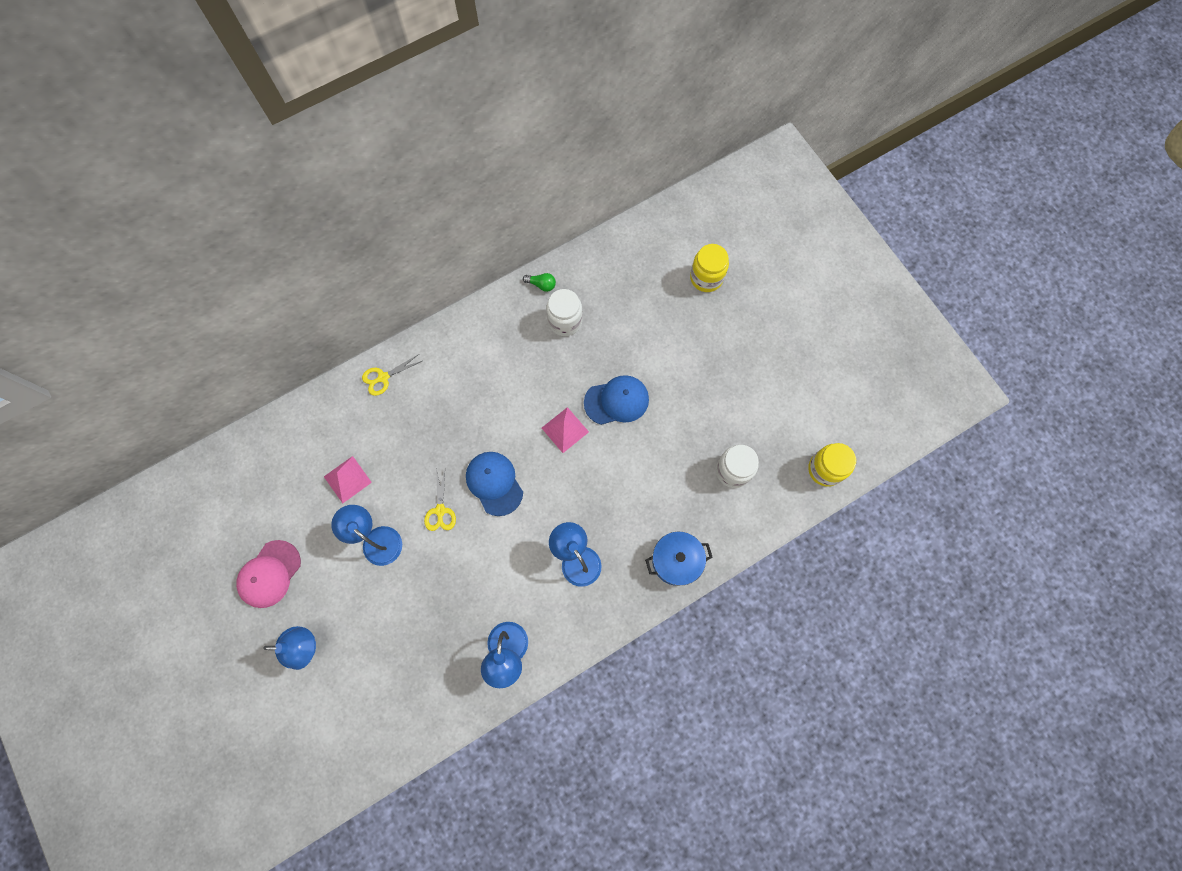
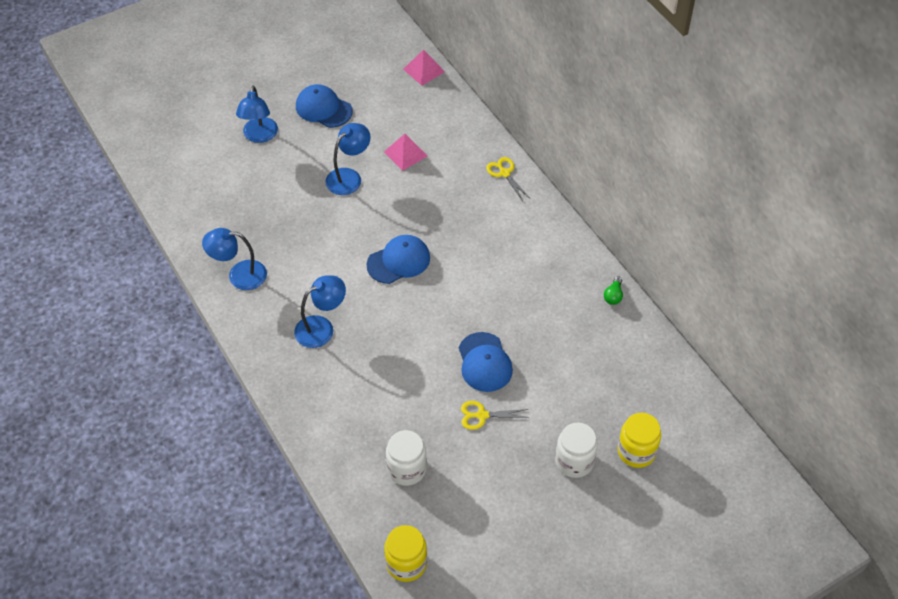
camera: 90 degrees right, 20 degrees down
(269, 574) = (323, 109): pink cap -> blue cap
(440, 510) = (373, 221): yellow scissors -> yellow scissors (482, 415)
(565, 321) = (572, 317): white jar -> white jar (574, 461)
(565, 430) = (453, 317): pink pyramid -> pink pyramid (424, 70)
(676, 560) = (313, 413): blue pot -> none

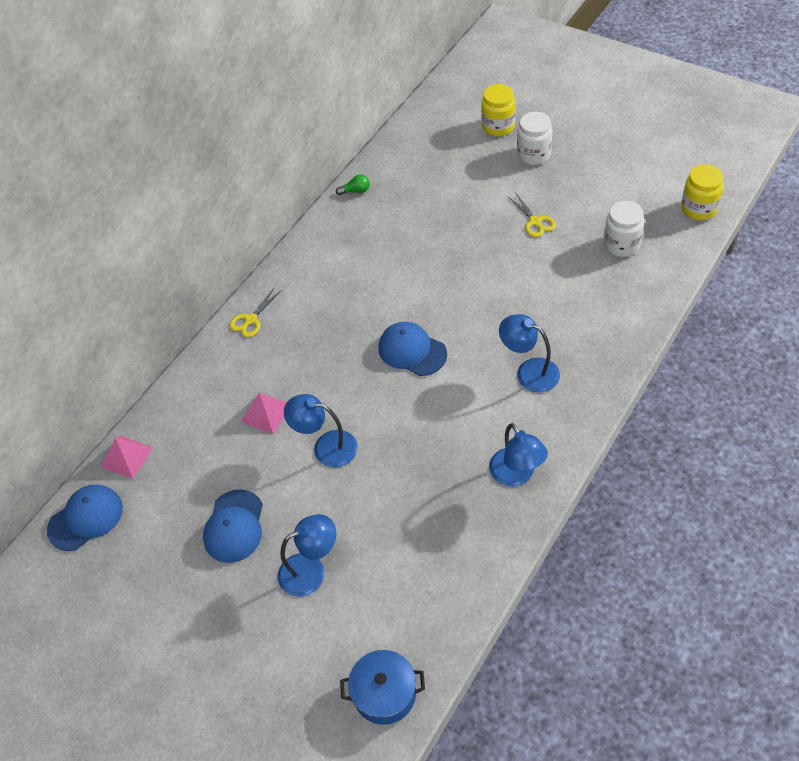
camera: 110 degrees left, 0 degrees up
(150, 142) = (385, 693): none -> blue pot
(484, 362) = (482, 241): blue cap -> blue cap (85, 518)

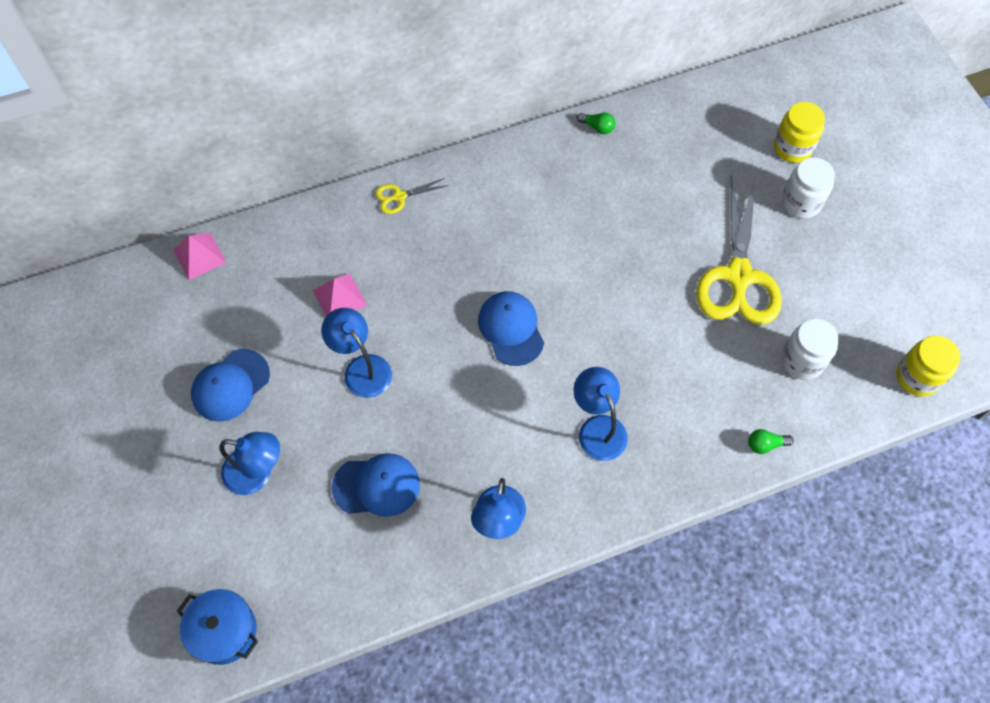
camera: 30 degrees right, 10 degrees up
(85, 518) = (127, 289): blue cap -> blue cap (376, 486)
(535, 222) = (738, 276): yellow scissors -> yellow scissors, size x2.29
(645, 308) = (765, 444): none -> green light bulb

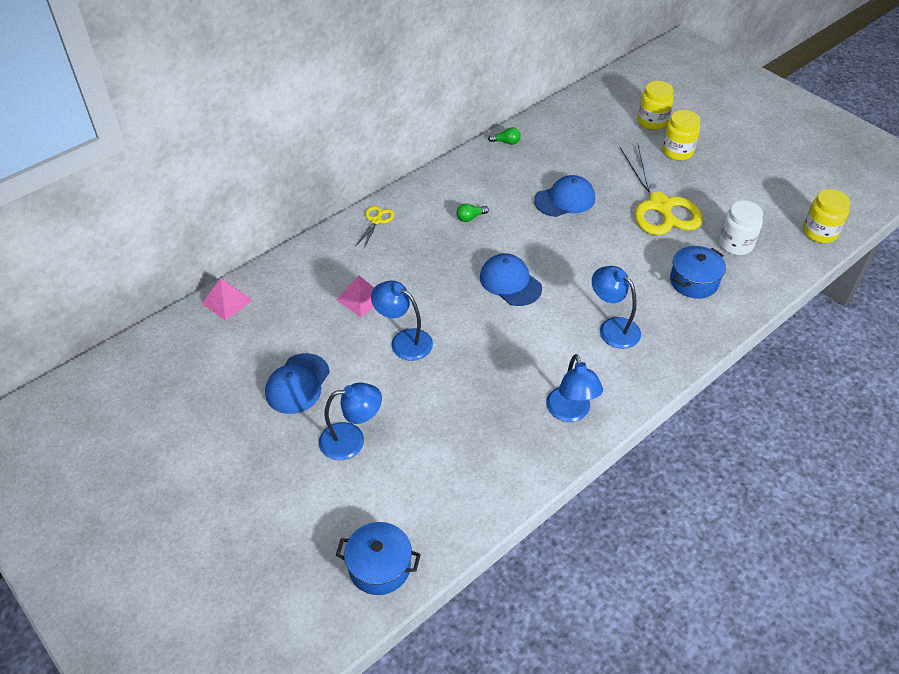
camera: 20 degrees left, 15 degrees down
(376, 486) = (458, 418): blue cap -> blue cap (565, 199)
(399, 197) = (376, 221): yellow scissors -> yellow scissors turned 150 degrees clockwise
(724, 397) = (694, 281): none -> blue pot
(765, 444) = (741, 303): green light bulb -> green light bulb (470, 217)
(801, 202) = (677, 151): white jar -> yellow jar

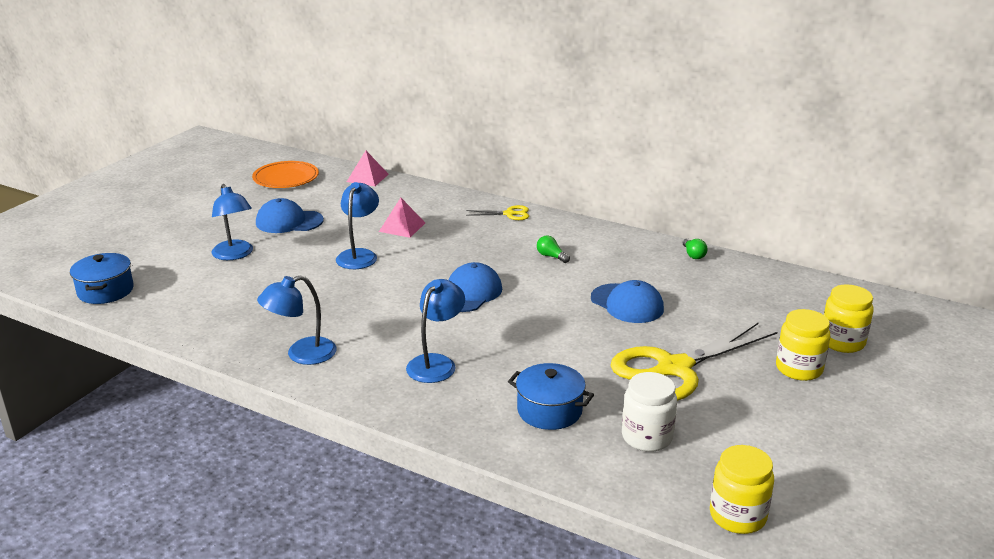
camera: 70 degrees right, 20 degrees down
(179, 370) = (286, 178): none -> orange plate

